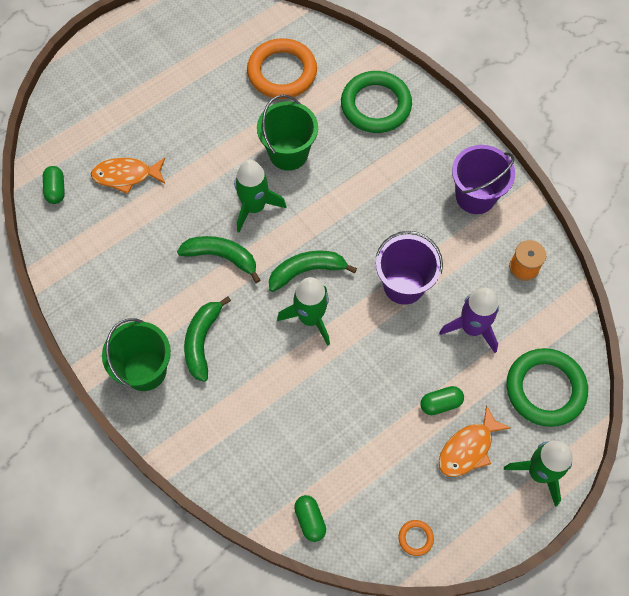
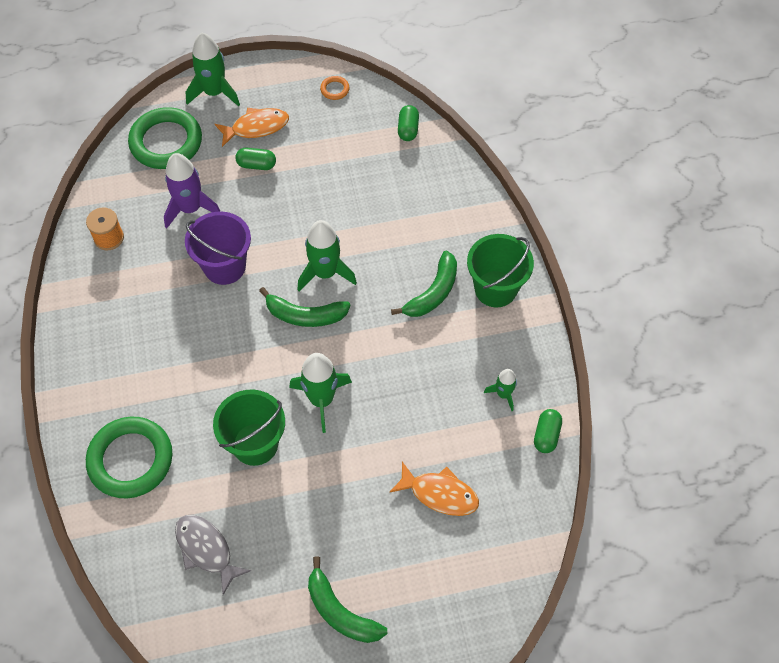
camera: 155 degrees left, 5 degrees down
(56, 189) = (522, 510): green capsule -> green capsule (546, 435)
(103, 274) = (503, 394): none -> green rocket
(222, 257) = (378, 362): green banana -> green banana (340, 611)
(282, 72) = (206, 550): orange ring -> grey fish
(475, 196) = (102, 318): purple bucket -> none

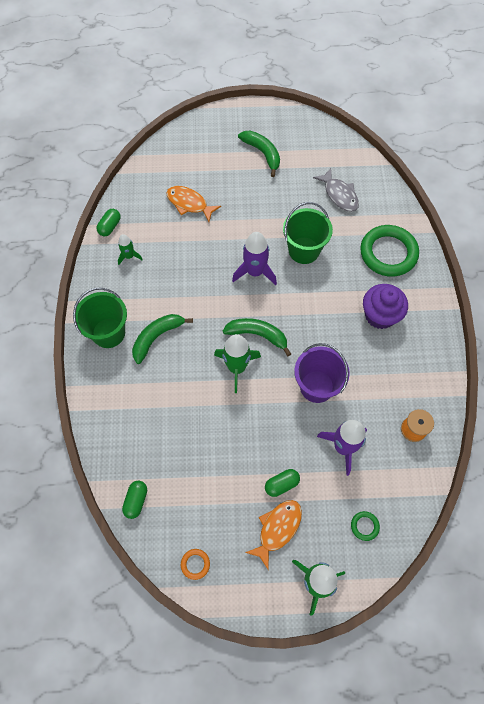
camera: 170 degrees left, 5 degrees up
(145, 366) = (380, 315): none -> purple cupcake
(166, 142) = (364, 526): green ring -> green ring, size x0.41
(256, 127) = (277, 529): orange fish -> orange fish turned 135 degrees clockwise
(256, 165) = (281, 484): green capsule -> green capsule turned 45 degrees counterclockwise
(321, 400) = (255, 272): green rocket -> purple rocket

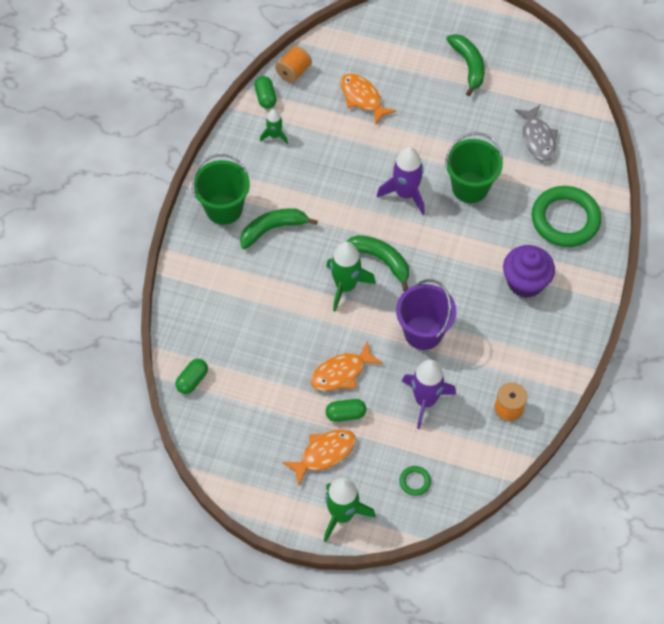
camera: 20 degrees right, 5 degrees down
(110, 227) = (265, 97): green capsule -> green capsule turned 60 degrees counterclockwise
(125, 199) = (293, 72): none -> orange spool
(195, 564) = (229, 457): orange ring -> none
(263, 447) = (341, 373): none -> orange fish

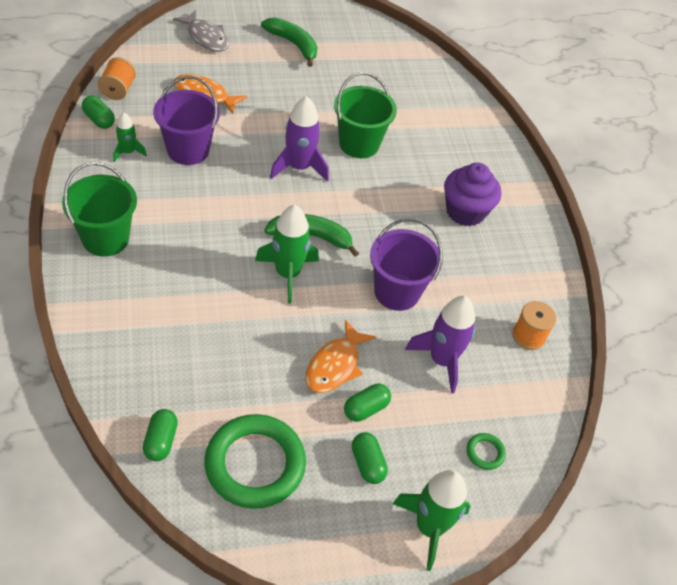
camera: 35 degrees left, 10 degrees down
(273, 229) = (174, 242): green banana -> none
(323, 148) = (188, 150): none -> purple bucket
(324, 454) = (367, 464): orange fish -> green capsule
(537, 138) = (395, 87): grey fish -> grey fish (206, 37)
(565, 219) = (464, 146): green ring -> green ring (255, 464)

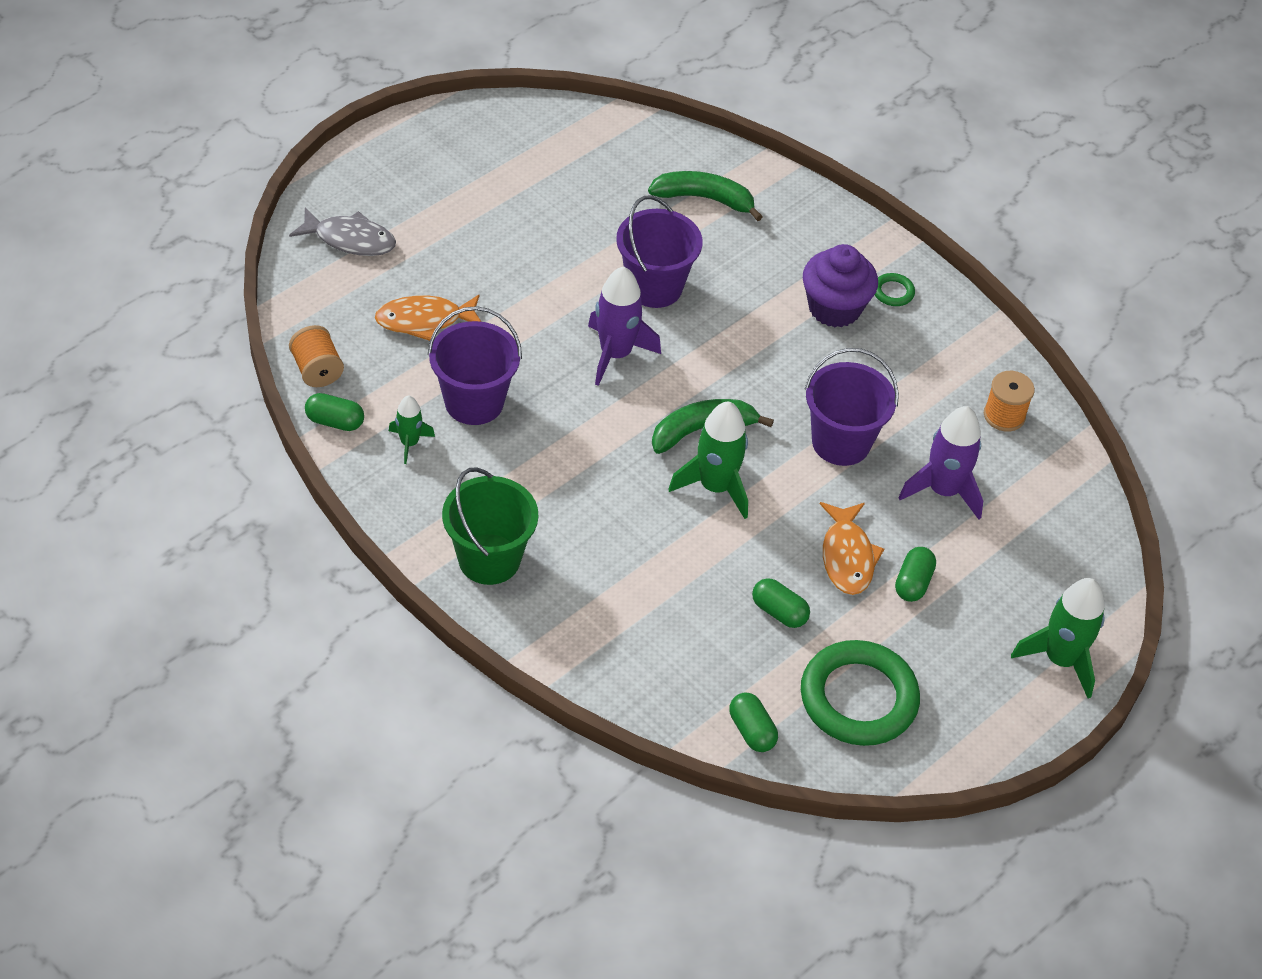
camera: 30 degrees left, 0 degrees up
(293, 44) = (463, 192): green banana -> green banana (704, 199)
(359, 144) = (654, 287): green bucket -> purple bucket
(367, 464) = (959, 635): green capsule -> green capsule (779, 612)
(485, 453) = (1054, 560): green ring -> green ring (893, 292)

